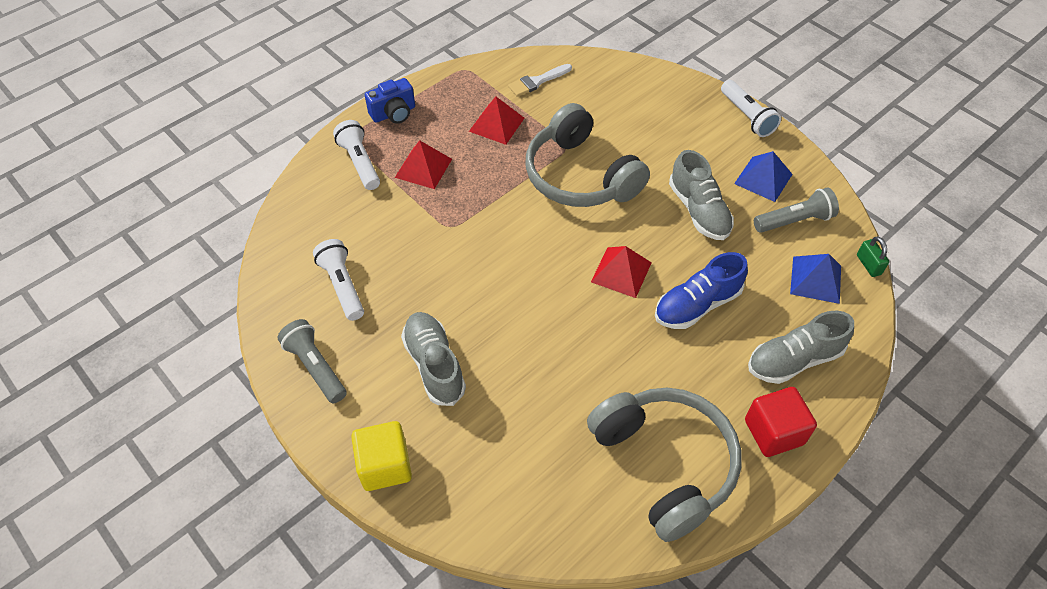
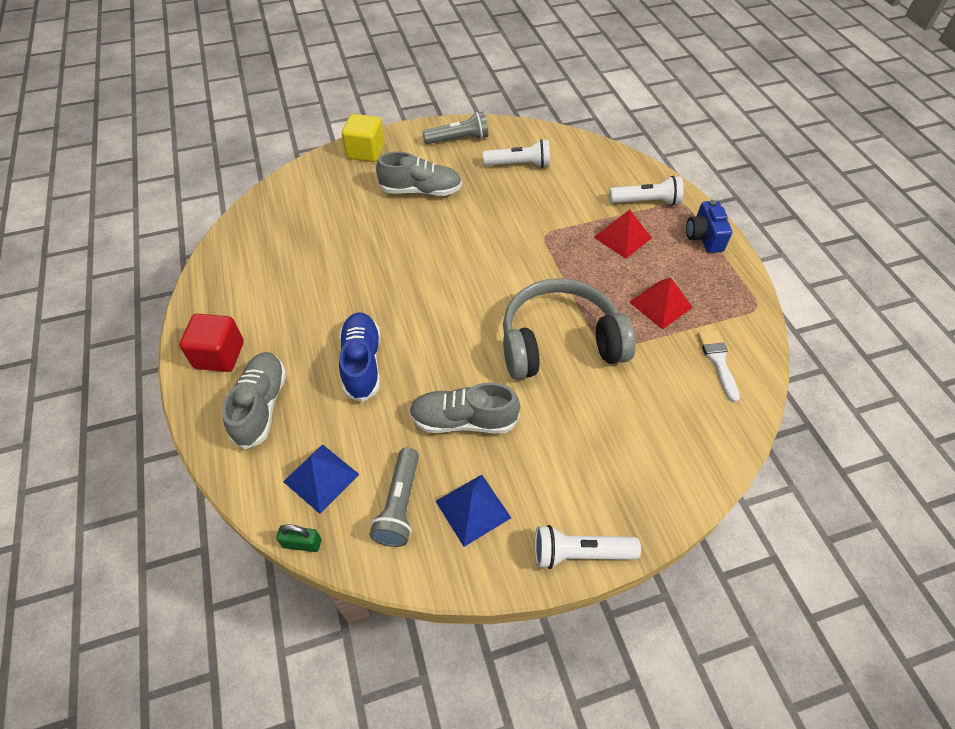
camera: 115 degrees right, 0 degrees up
(621, 272) = (430, 325): red pyramid -> none
(664, 464) = (254, 278): grey headphones -> none

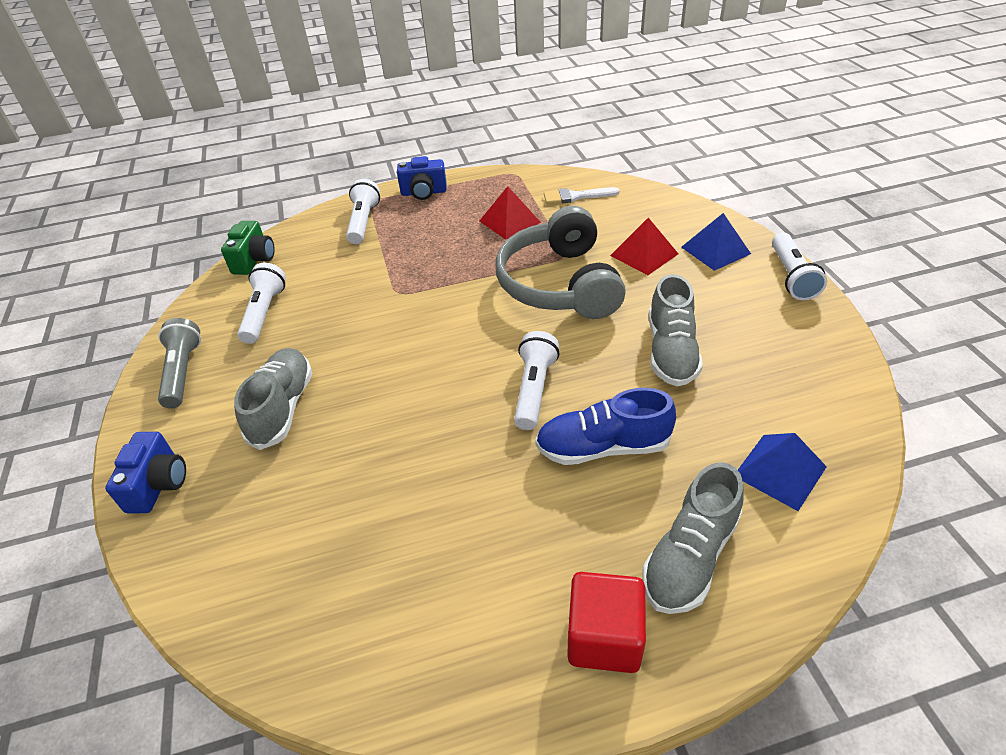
camera: 85 degrees left, 10 degrees down
(261, 406) = (690, 556): grey shoe -> grey shoe turned 60 degrees counterclockwise
(302, 543) = (869, 478): green padlock -> none
(366, 152) = (158, 485): yellow cube -> blue camera
(400, 504) = (789, 396): grey flashlight -> none
(425, 323) = (534, 390): none -> white flashlight
(473, 509) = (774, 341): blue pyramid -> blue pyramid (715, 250)
(584, 147) = (254, 260): none -> green camera
(622, 237) = (414, 239): red pyramid -> red pyramid (644, 254)

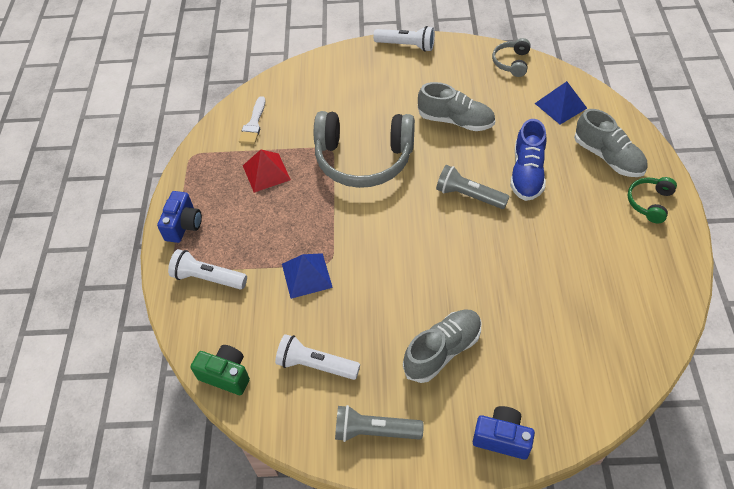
camera: 75 degrees left, 10 degrees up
(282, 408) = (442, 350): grey shoe -> grey shoe turned 120 degrees clockwise
(534, 390) = (469, 196): white flashlight -> grey flashlight
(604, 637) = (650, 203): red cube -> green headphones
(644, 254) = (350, 105): red pyramid -> none
(715, 250) = (363, 69): blue pyramid -> blue pyramid (306, 275)
(841, 392) = (512, 62): none -> grey headphones

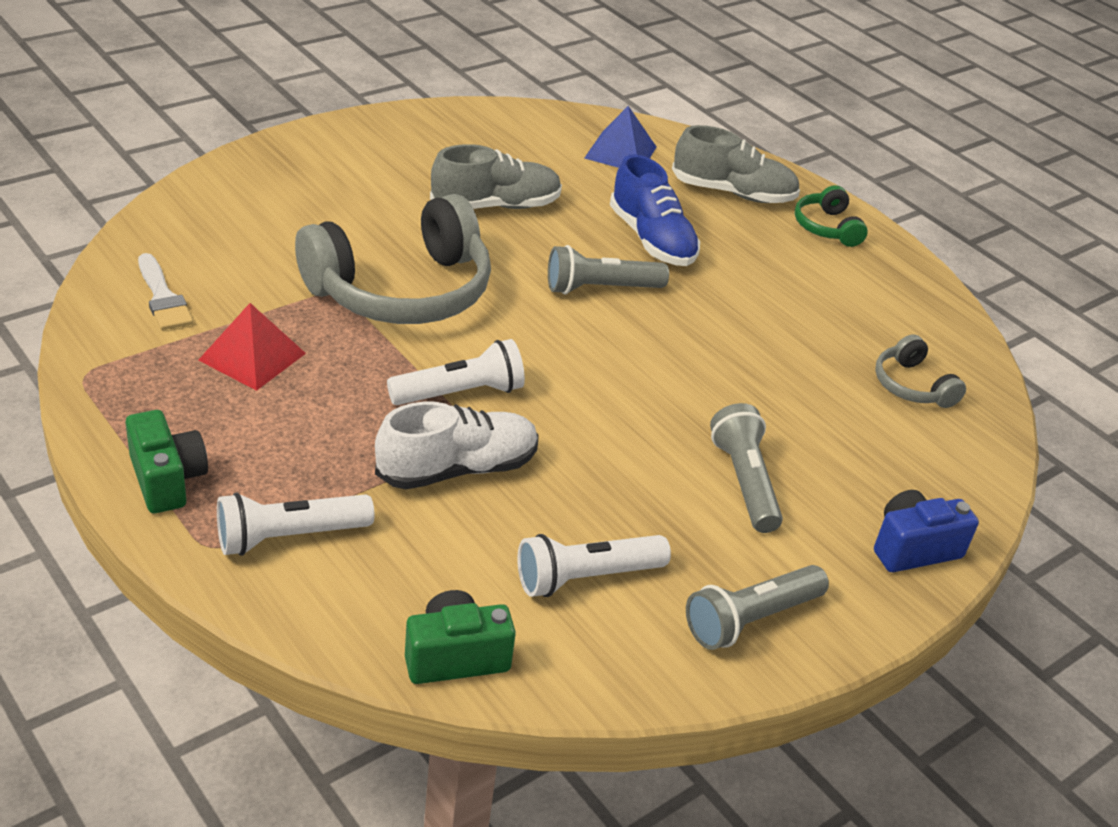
camera: 45 degrees left, 15 degrees down
(184, 225) = (167, 480): blue camera -> green camera
(306, 275) = (457, 469): blue pyramid -> white shoe
(406, 45) = (330, 132): white flashlight -> white flashlight (459, 393)
(442, 350) = (744, 482): grey shoe -> grey flashlight
(512, 62) = (508, 119): grey headphones -> grey headphones (912, 386)

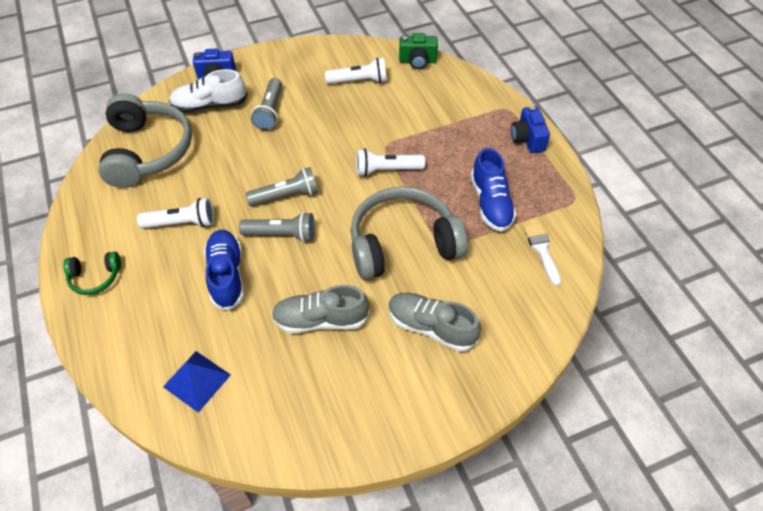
camera: 160 degrees left, 15 degrees up
(167, 480) = (527, 139): green camera -> blue camera
(252, 356) = (490, 203): red pyramid -> blue shoe
(289, 537) = (475, 109): white flashlight -> white flashlight (181, 223)
(457, 469) = (398, 131): white shoe -> white shoe (210, 105)
(733, 193) = (138, 320): grey shoe -> grey shoe (431, 327)
(751, 619) = (302, 60): grey flashlight -> grey flashlight (286, 196)
(827, 227) = (95, 277): green headphones -> green headphones turned 75 degrees clockwise
(912, 386) = (147, 151): grey headphones -> grey headphones, size x2.18

